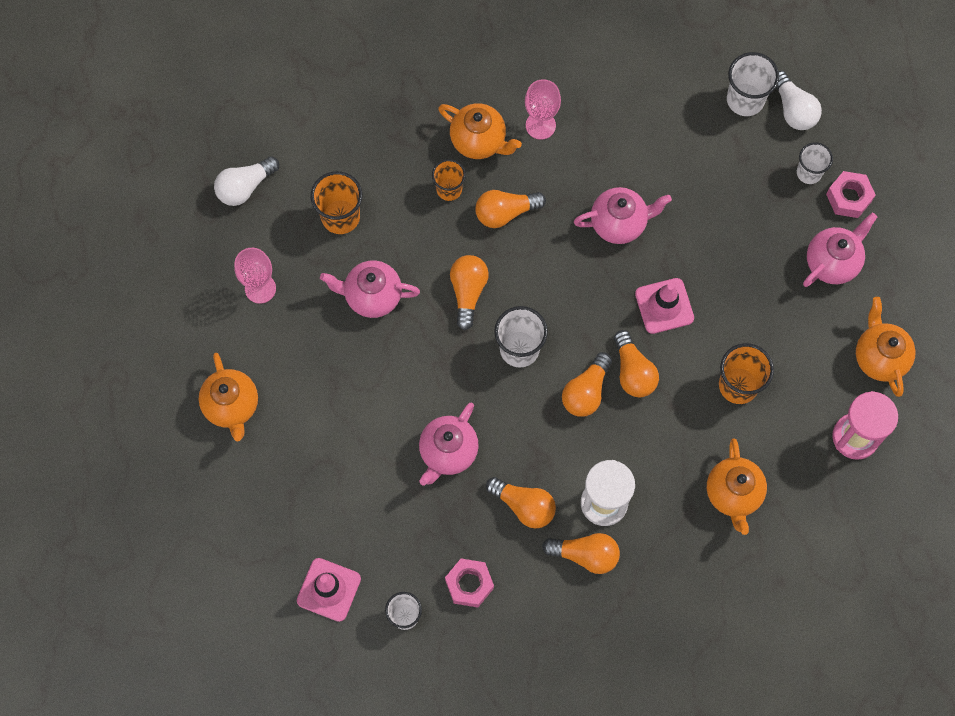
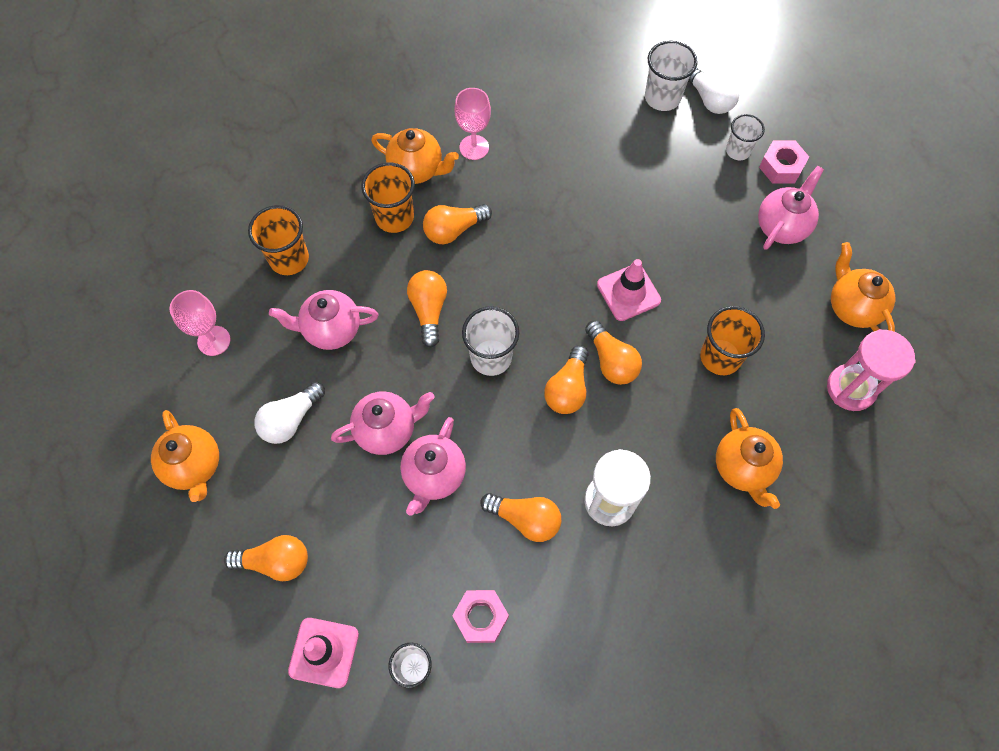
camera: 10 degrees left, 5 degrees down
(245, 187) = (189, 246): white light bulb -> white light bulb (291, 419)
(449, 189) = (394, 217): orange cup -> orange cup, size x1.51
(585, 555) = (601, 561): orange light bulb -> orange light bulb (275, 561)
(619, 223) = (567, 223): pink teapot -> pink teapot (387, 430)

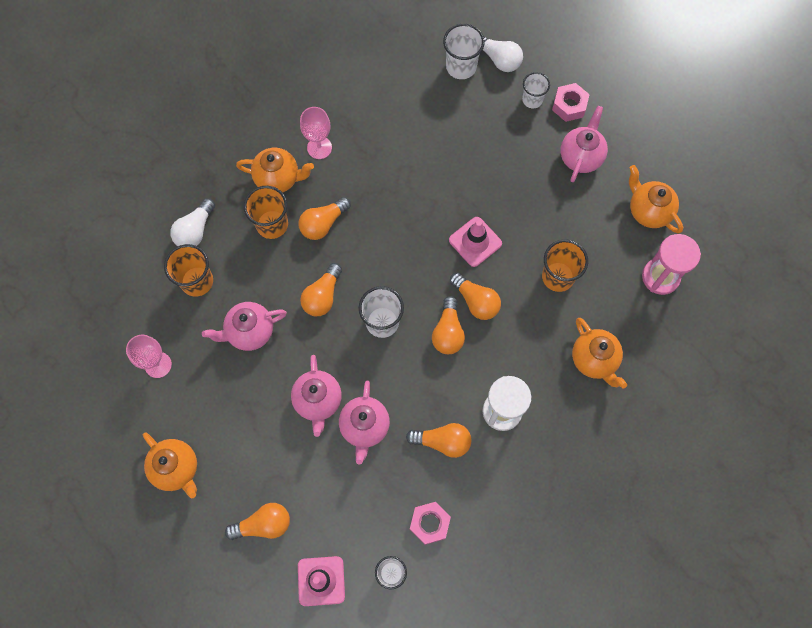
camera: 15 degrees left, 5 degrees up
(291, 419) = (240, 412): white light bulb -> white light bulb (195, 230)
(387, 430) = (318, 401): pink teapot -> pink teapot turned 120 degrees clockwise
(429, 310) = (322, 296): orange light bulb -> orange light bulb turned 135 degrees counterclockwise

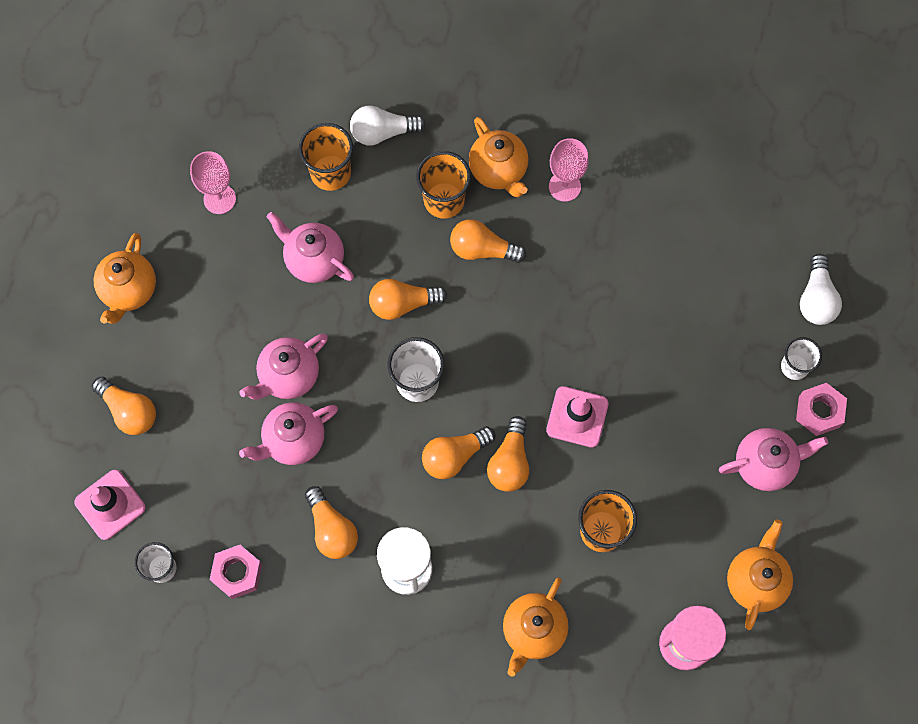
camera: 55 degrees right, 0 degrees up
(461, 67) = (774, 265): white cup -> none

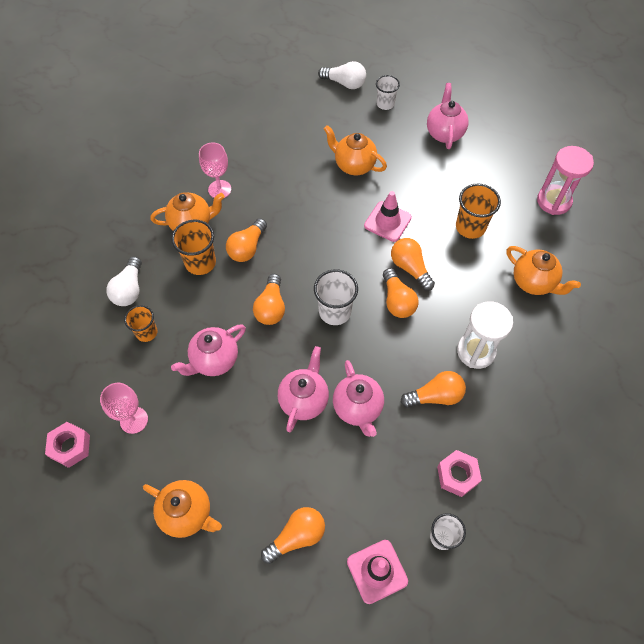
camera: 75 degrees left, 10 degrees down
(289, 376) = (304, 400): pink teapot -> pink teapot turned 135 degrees counterclockwise
(330, 173) = (146, 332): orange cup -> orange cup, size x0.66
(510, 462) = (410, 268): orange light bulb -> orange light bulb turned 150 degrees counterclockwise
(755, 581) = (518, 156): orange teapot -> orange teapot (354, 165)
(819, 411) = (417, 100): pink nut -> pink nut (70, 446)

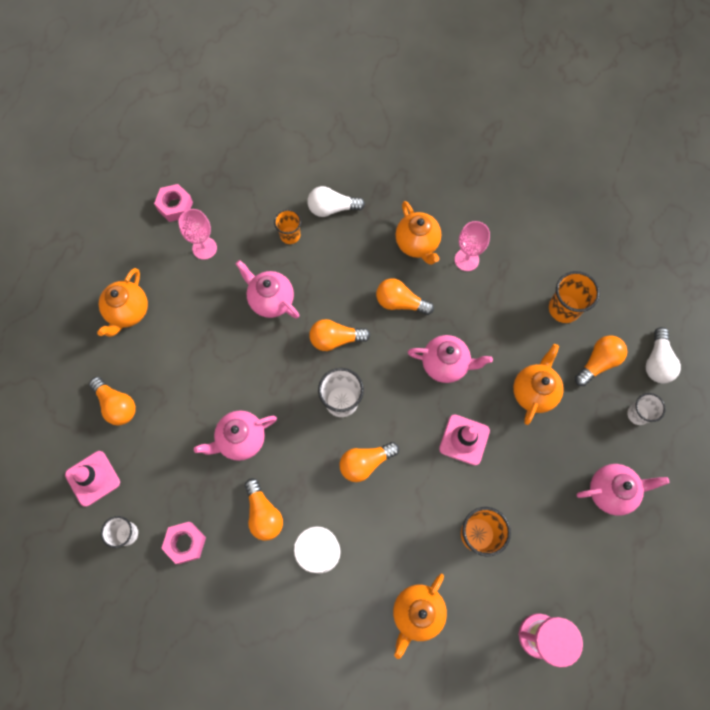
camera: 80 degrees right, 10 degrees up
(200, 262) = (374, 263): orange cup -> orange cup (564, 308)
(304, 400) = (242, 388): pink teapot -> pink teapot (445, 364)
(410, 268) = (408, 471): orange light bulb -> orange light bulb (598, 362)

